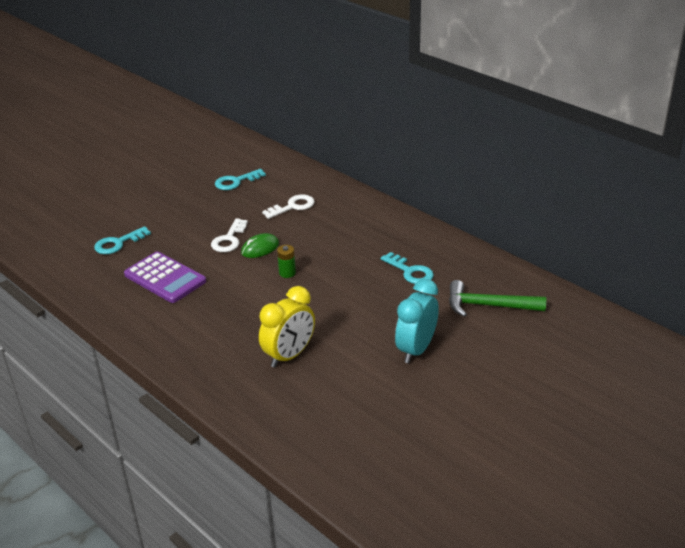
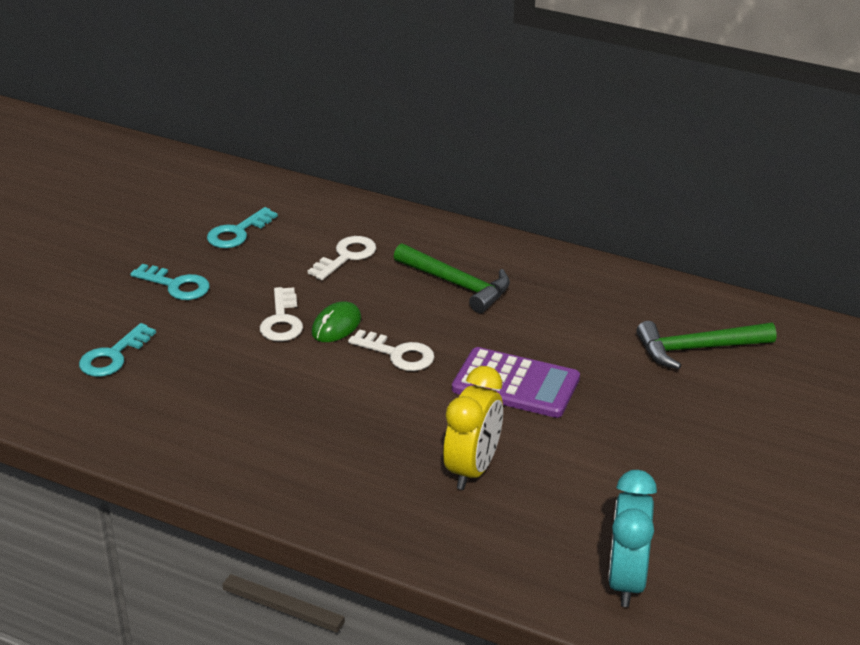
camera: 20 degrees left, 0 degrees up
(165, 278) = (221, 395): purple calculator -> purple calculator (516, 384)
(287, 273) = (398, 354): green battery -> white key
(351, 235) = (457, 284): none -> green hammer
(410, 272) = (568, 321): turquoise key -> turquoise key (176, 285)
(416, 349) = (638, 426): turquoise clock -> turquoise clock (626, 581)

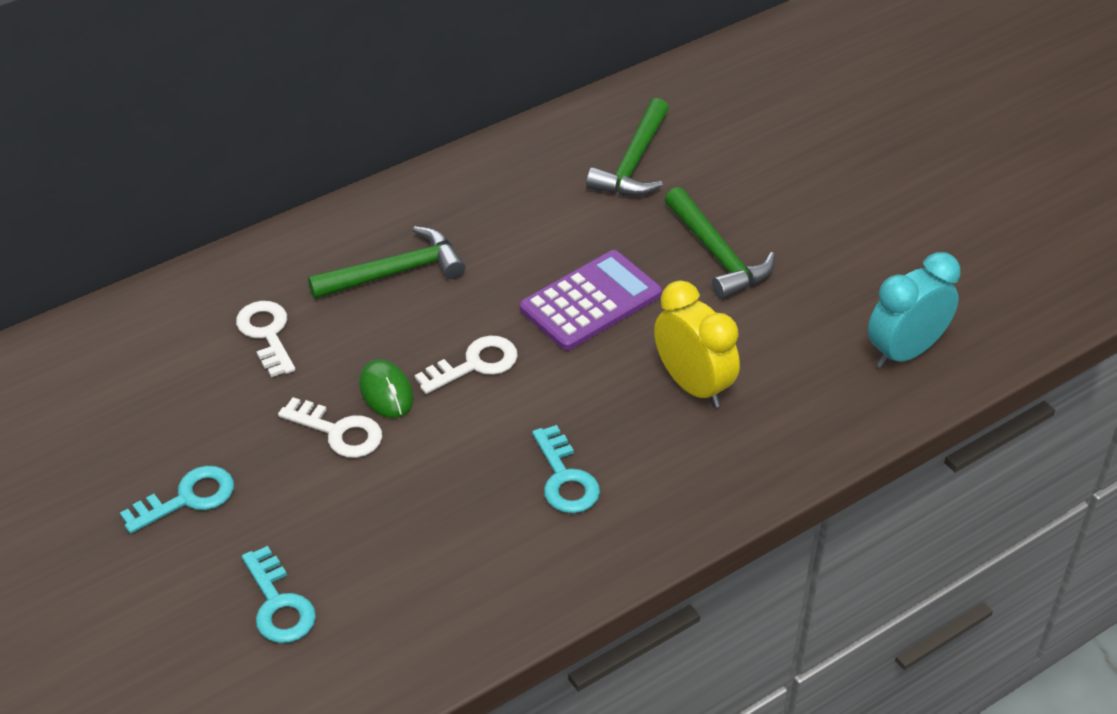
camera: 60 degrees left, 10 degrees up
(237, 233) = (131, 406): turquoise key -> turquoise key (565, 478)
(626, 581) = (905, 352): turquoise clock -> turquoise clock turned 105 degrees clockwise
(636, 430) = (717, 254): none -> green hammer

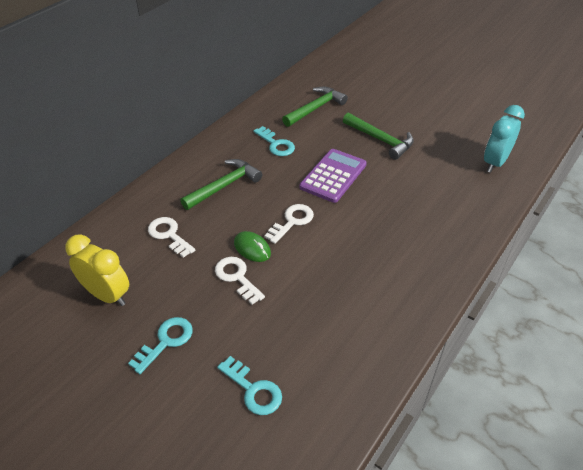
camera: 20 degrees left, 0 degrees up
(338, 432) = (237, 277): white key -> white key turned 135 degrees counterclockwise
(565, 478) = (374, 268): turquoise key -> turquoise key (276, 144)
(634, 162) = (315, 108): green hammer -> green hammer turned 135 degrees counterclockwise
(693, 385) = (408, 203): yellow clock -> yellow clock (107, 295)

